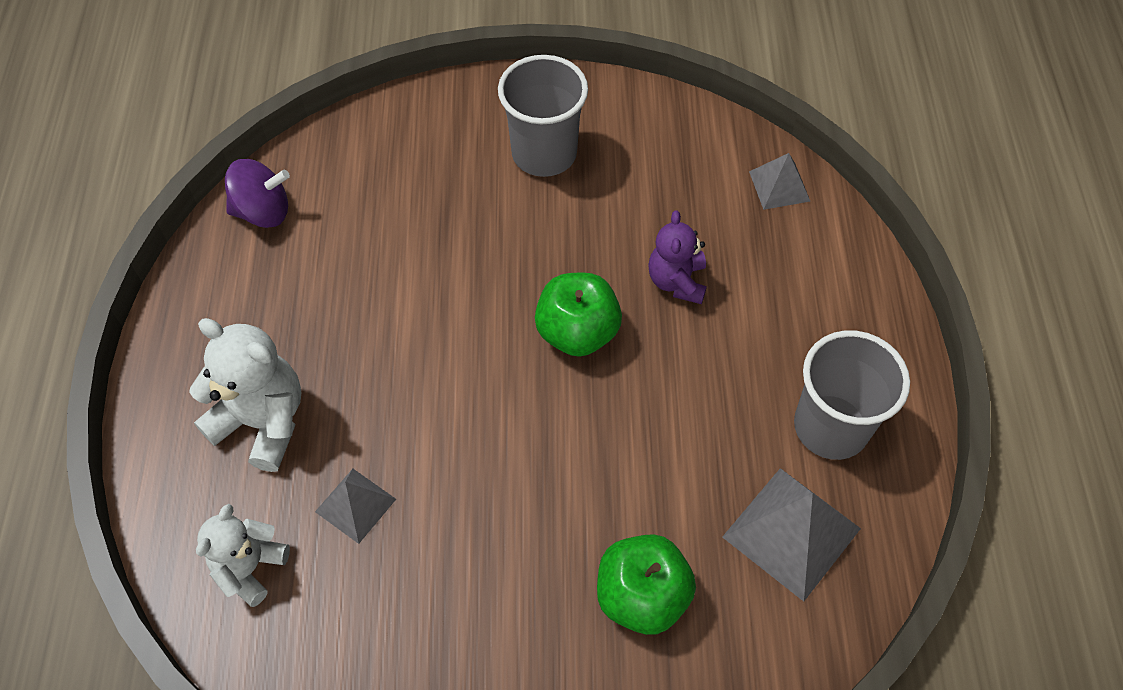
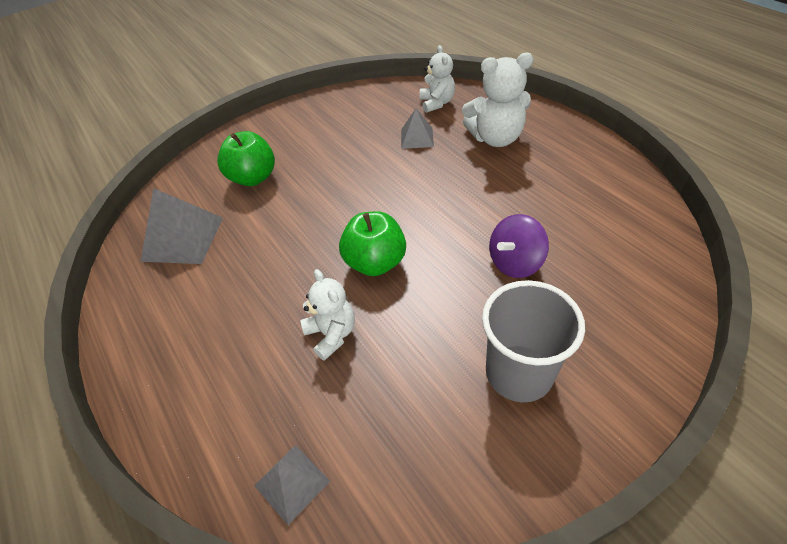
camera: 150 degrees right, 10 degrees down
(263, 212) = (638, 211): purple spinning top -> purple spinning top (515, 262)
(677, 281) = (332, 334): purple teddy bear -> white teddy bear
(831, 427) = (174, 303): grey cup -> none

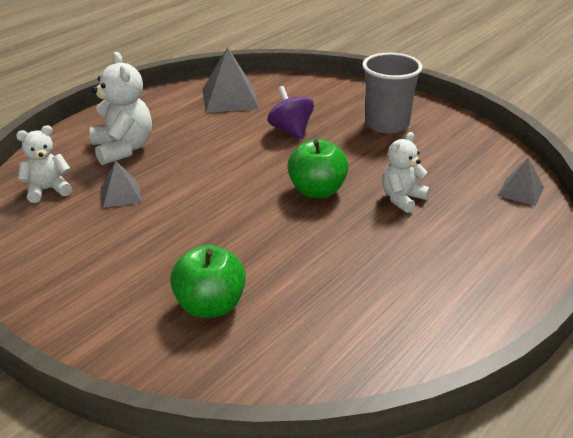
camera: 110 degrees left, 15 degrees down
(183, 238) = (336, 333): grey pyramid -> grey pyramid (229, 99)
(515, 262) = (291, 130): purple spinning top -> purple spinning top turned 150 degrees counterclockwise

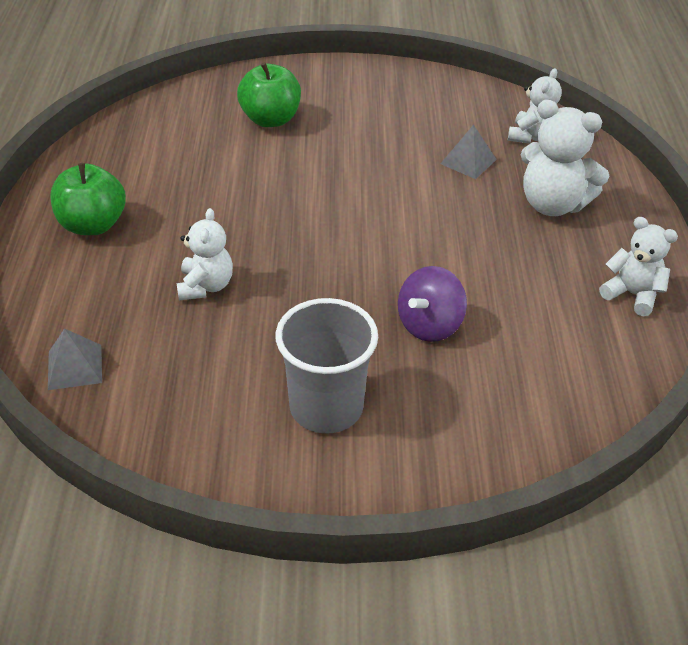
camera: 140 degrees right, 10 degrees up
(169, 101) = (632, 294): none -> white teddy bear
(229, 99) = (577, 342): grey pyramid -> none
(291, 130) = (429, 325): purple spinning top -> purple spinning top turned 105 degrees clockwise
(317, 191) = (301, 252): green apple -> green apple (93, 225)

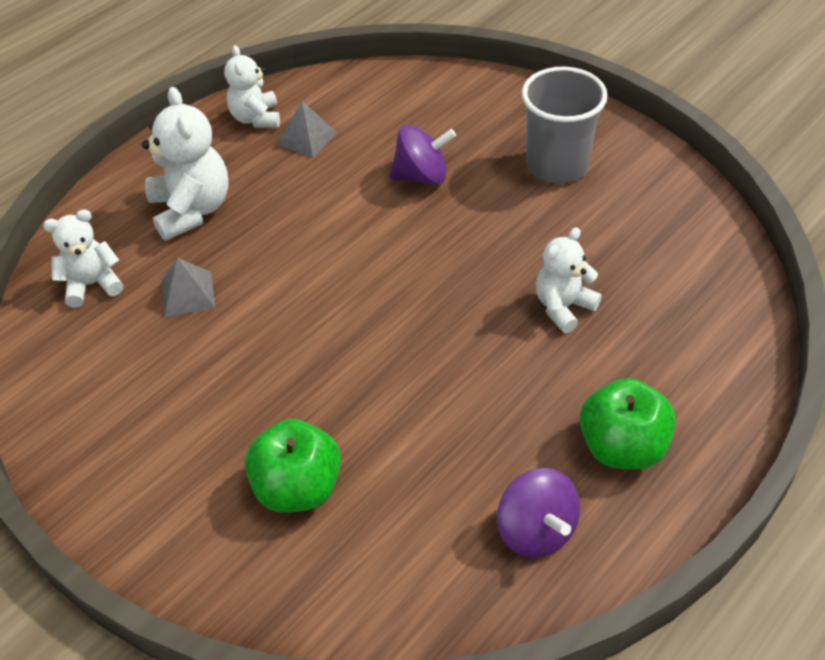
camera: 135 degrees left, 5 degrees up
(74, 367) = (728, 296): grey pyramid -> grey pyramid (307, 138)
(117, 164) = (536, 530): none -> purple spinning top

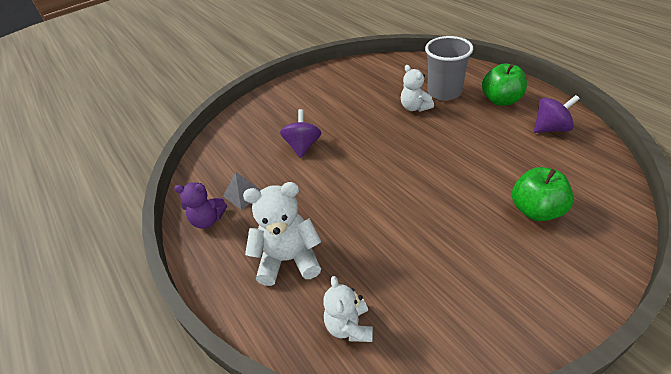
camera: 75 degrees left, 5 degrees down
(188, 294) = (373, 262): grey pyramid -> none
(256, 118) = (208, 220): white teddy bear -> purple teddy bear
(557, 165) = (315, 99): grey cup -> grey cup (444, 92)

